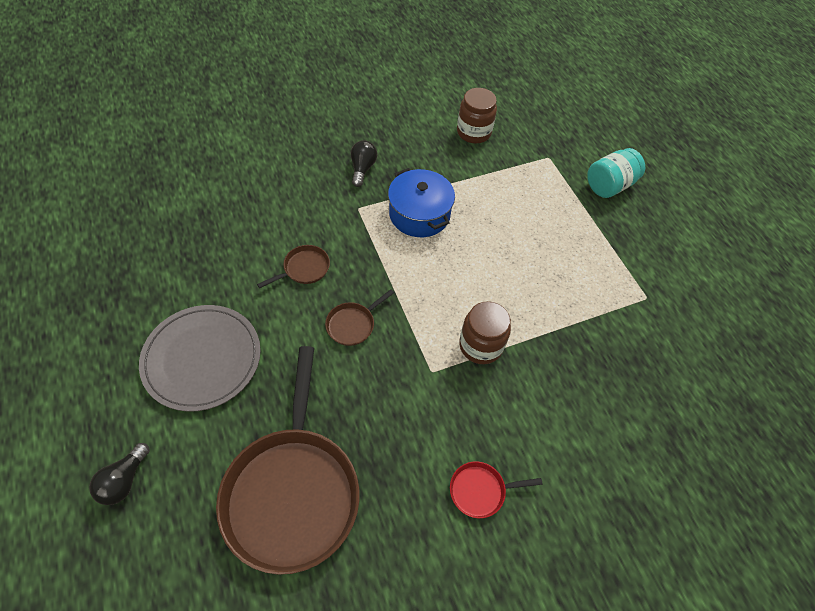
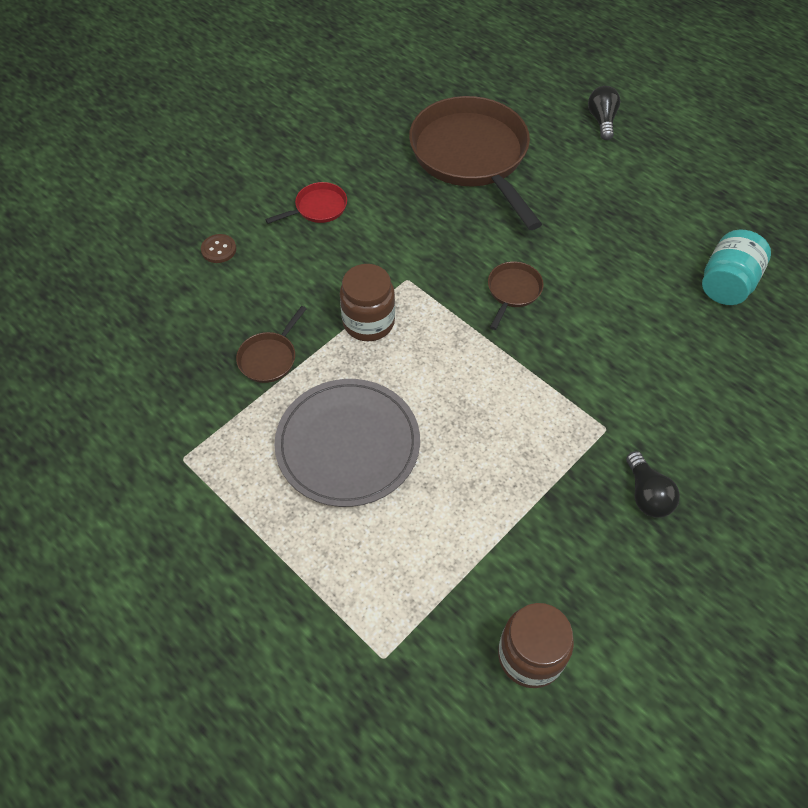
camera: 160 degrees right, 0 degrees up
(202, 359) = (626, 210): grey plate -> grey plate (348, 444)
(304, 269) = (607, 326): brown pan -> brown pan (269, 358)
(419, 214) = (524, 455): blue pot -> none
(592, 479) = (219, 249): none -> brown button
(609, 185) = (266, 641): turquoise jar -> turquoise jar (727, 284)

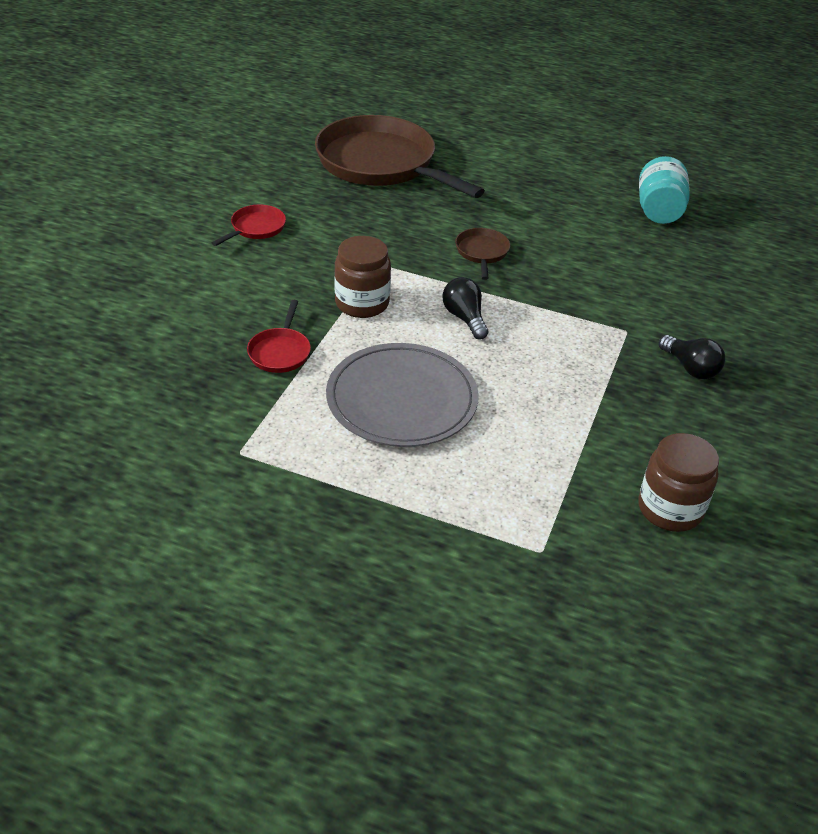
camera: 25 degrees left, 15 degrees down
(219, 249) = (172, 280): brown button -> none
(269, 358) = (280, 352): brown pan -> red pan
(602, 121) = (481, 120): black light bulb -> black light bulb (464, 318)

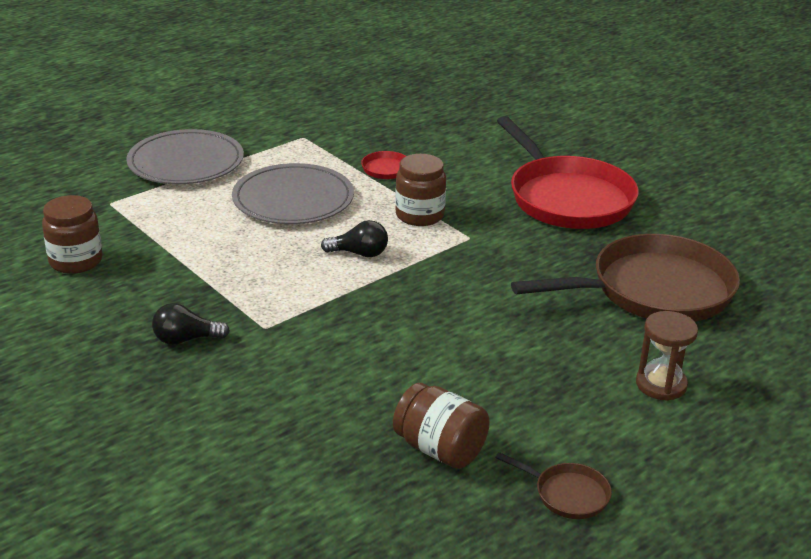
camera: 120 degrees right, 10 degrees down
(256, 228) = (567, 198): red pan -> red pan, size x2.41
(387, 533) = (186, 162): none -> grey plate
(482, 252) = (447, 295): brown pan -> brown pan (567, 494)
(498, 146) = (661, 384): none -> brown hourglass
(659, 211) = (440, 449): turquoise jar -> brown jar

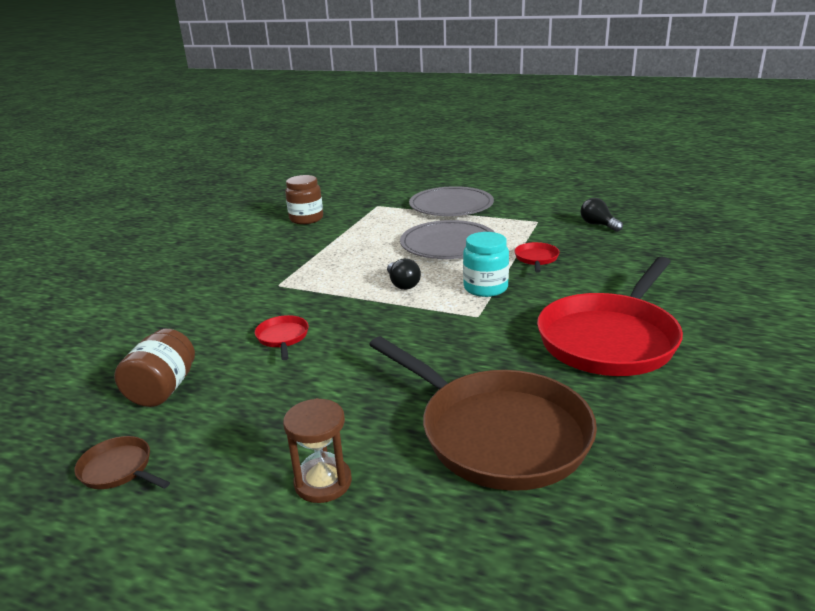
camera: 65 degrees right, 5 degrees down
(186, 339) = (247, 268): black light bulb -> black light bulb (598, 225)
(402, 352) = (283, 338): none -> red pan
(420, 215) = (485, 288): brown jar -> turquoise jar
(567, 494) = (119, 469): brown pan -> brown pan turned 120 degrees clockwise

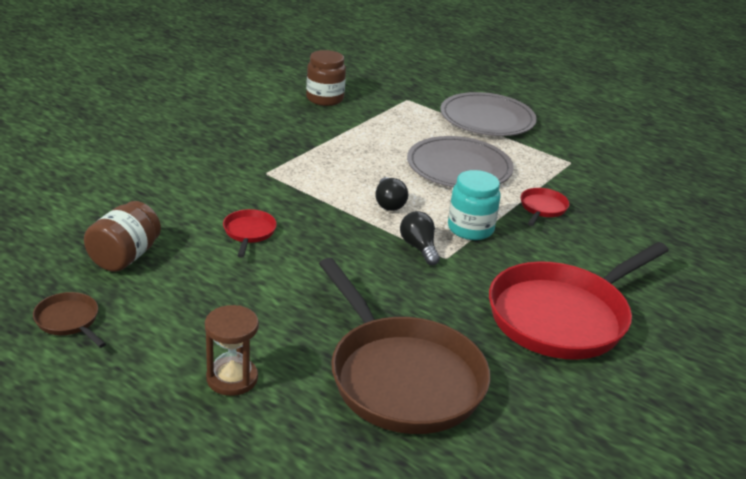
camera: 10 degrees right, 5 degrees up
(598, 225) = (635, 183): black light bulb -> black light bulb (419, 248)

